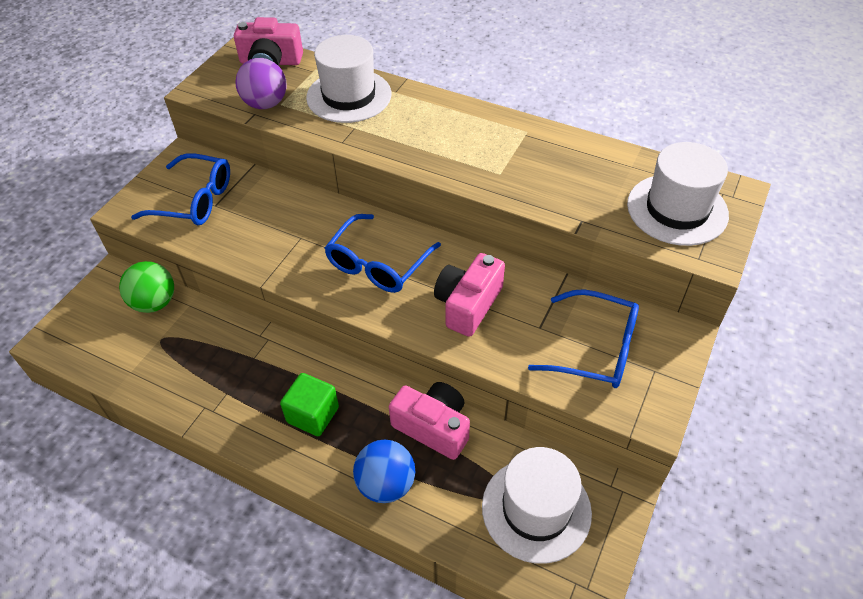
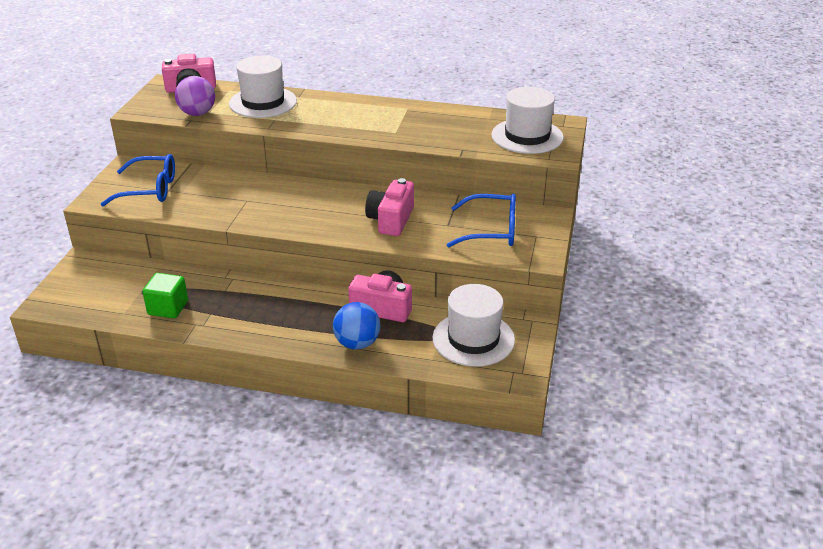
camera: 15 degrees left, 15 degrees down
(154, 303) = (127, 270): green ball -> none
(313, 415) = (286, 315): green cube -> green cube (168, 308)
(378, 264) = (314, 207): blue glasses -> none

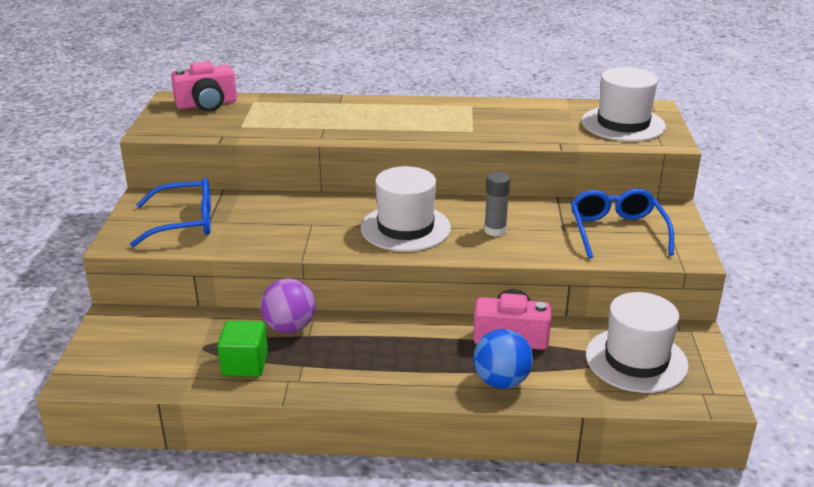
camera: 10 degrees left, 5 degrees down
(197, 113) = (227, 128): purple ball -> purple ball (289, 327)
(263, 102) = (300, 111): white hat -> white hat (405, 228)
(391, 220) = (495, 230): pink camera -> grey glue stick
(491, 230) = (617, 231): blue glasses -> blue glasses turned 90 degrees counterclockwise

